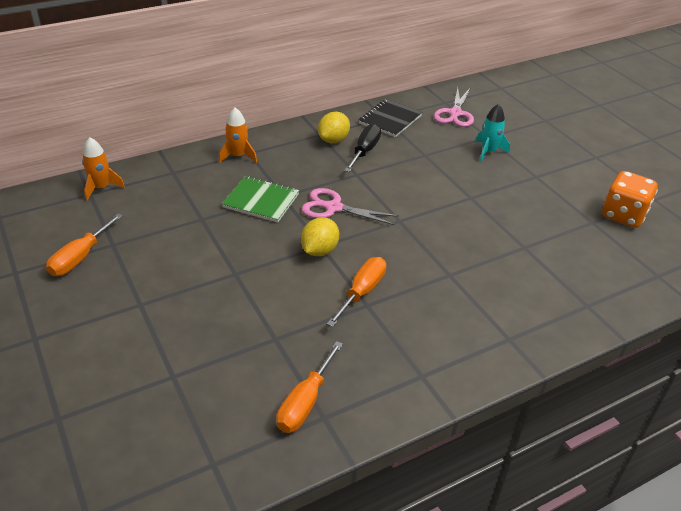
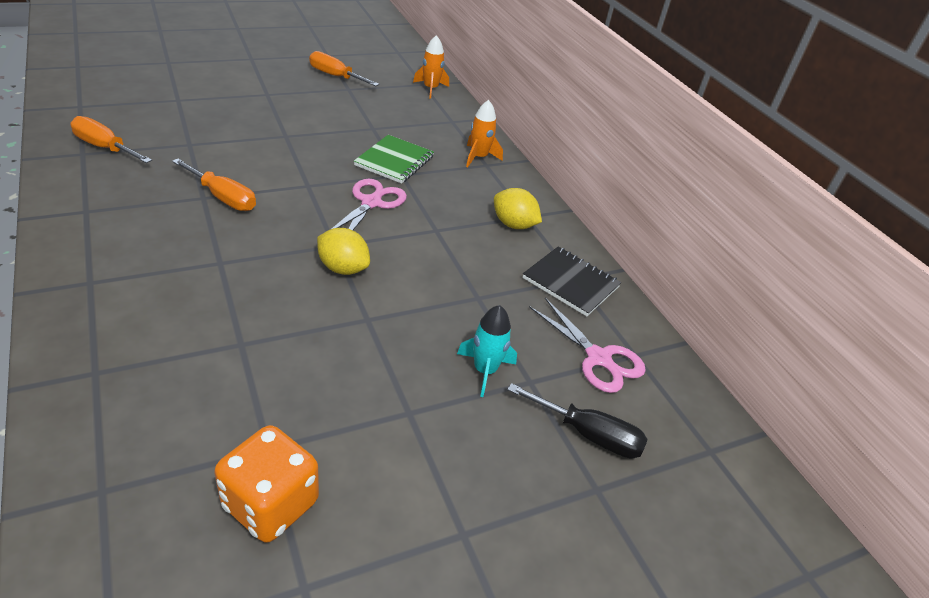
camera: 90 degrees right, 0 degrees up
(319, 250) = (300, 183): yellow lemon -> yellow lemon (343, 268)
(364, 151) = (487, 245): black screwdriver -> black screwdriver (588, 434)
(455, 114) = (599, 358): pink scissors -> pink scissors turned 150 degrees counterclockwise

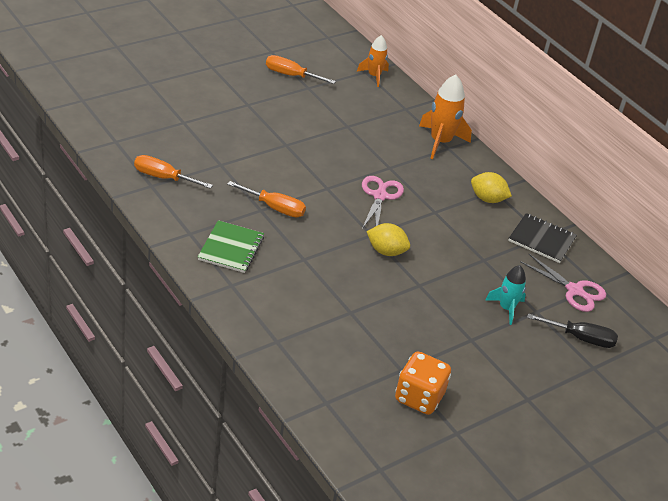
camera: 10 degrees left, 0 degrees up
(394, 161) = (379, 156): green notebook -> green notebook (231, 248)
(479, 157) = (440, 142): orange rocket -> orange rocket, size x1.59

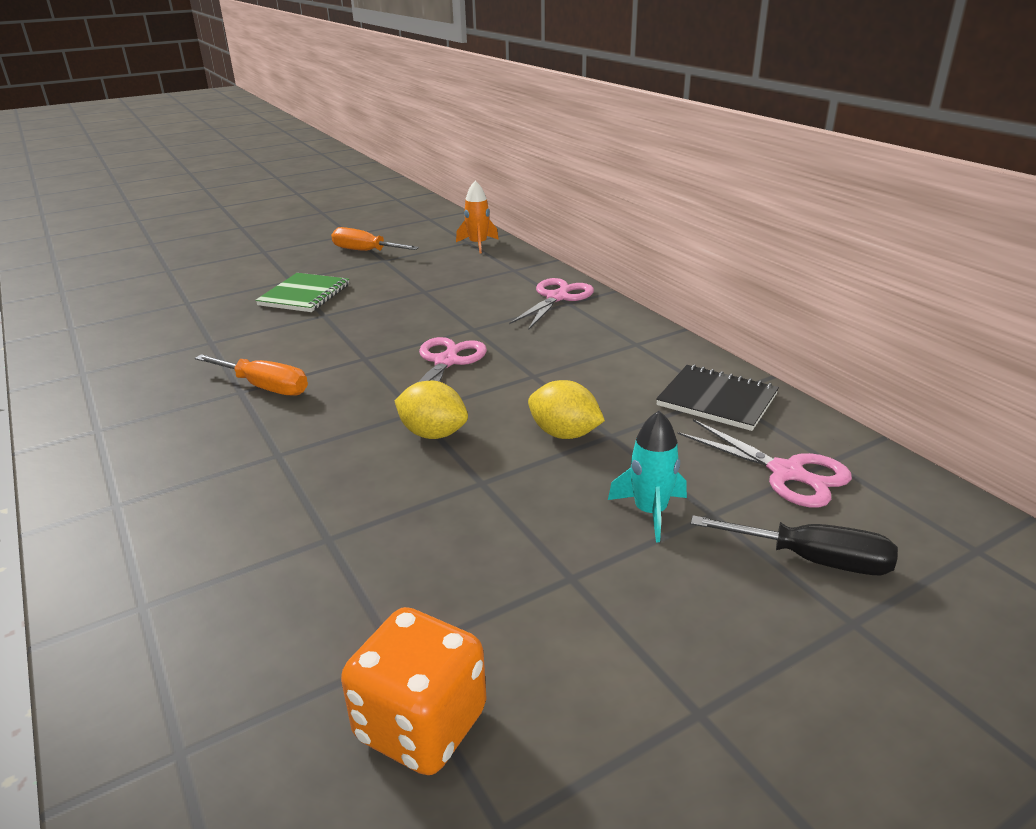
camera: 10 degrees right, 10 degrees down
(163, 177) = (109, 362): orange screwdriver -> none
(231, 248) = (154, 447): green notebook -> green notebook (304, 295)
(440, 142) = (557, 297): orange rocket -> pink scissors
(487, 199) = (623, 354): yellow lemon -> yellow lemon (564, 434)

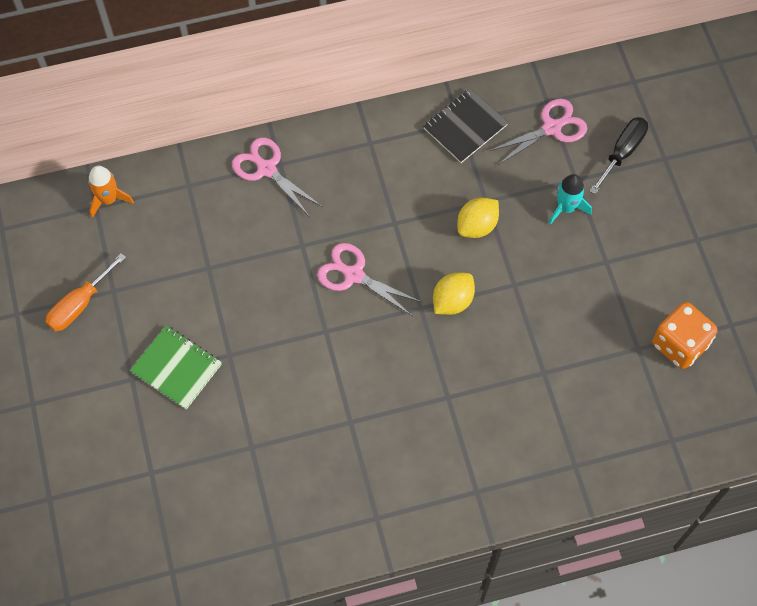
camera: 75 degrees left, 35 degrees up
(265, 387) = (350, 404): orange screwdriver -> none

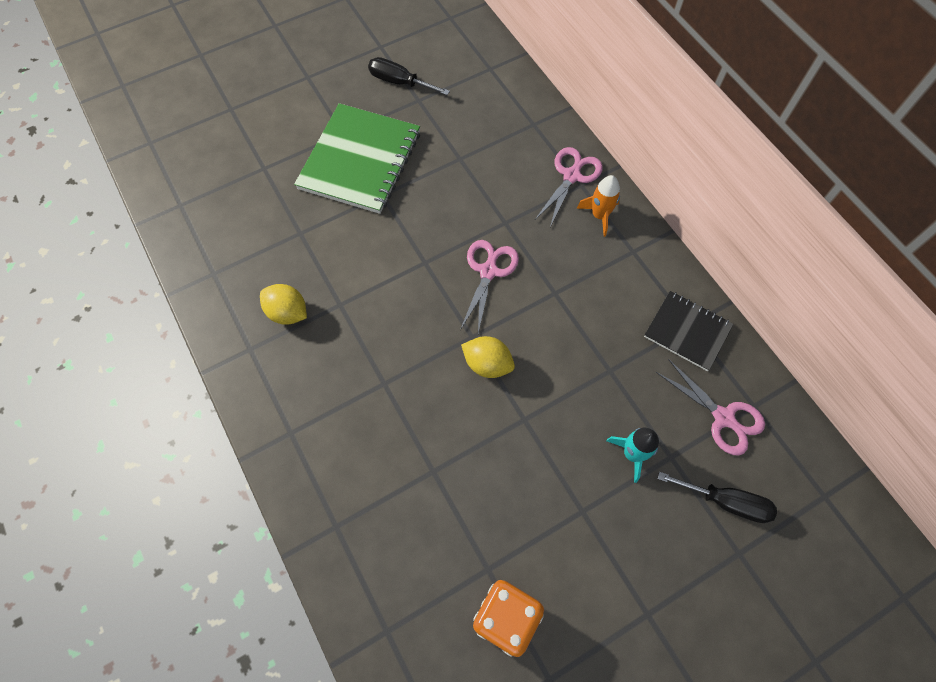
camera: 75 degrees right, 0 degrees up
(79, 304) = (399, 82): orange screwdriver -> black screwdriver
(108, 199) = (500, 74): orange rocket -> orange rocket (599, 215)
(176, 368) = (360, 160): green notebook -> green notebook, size x1.73
(477, 226) = (578, 368): yellow lemon -> yellow lemon (288, 312)

